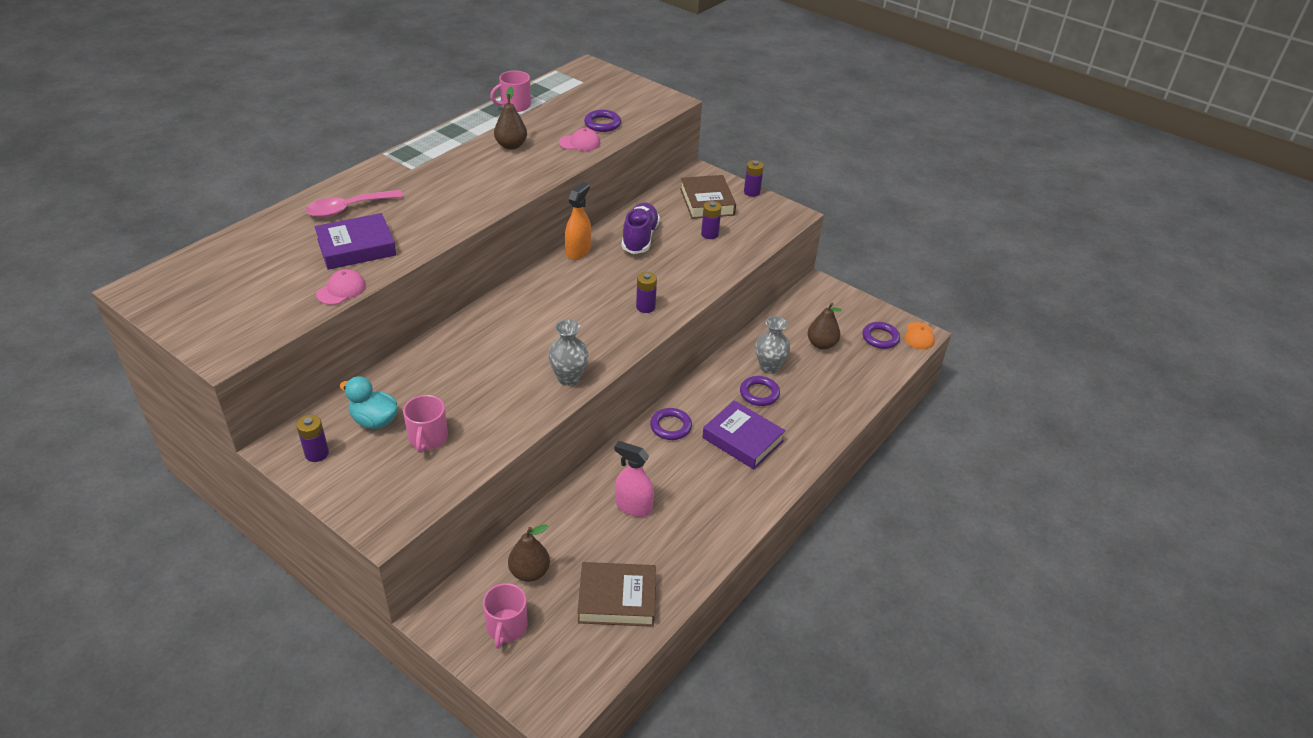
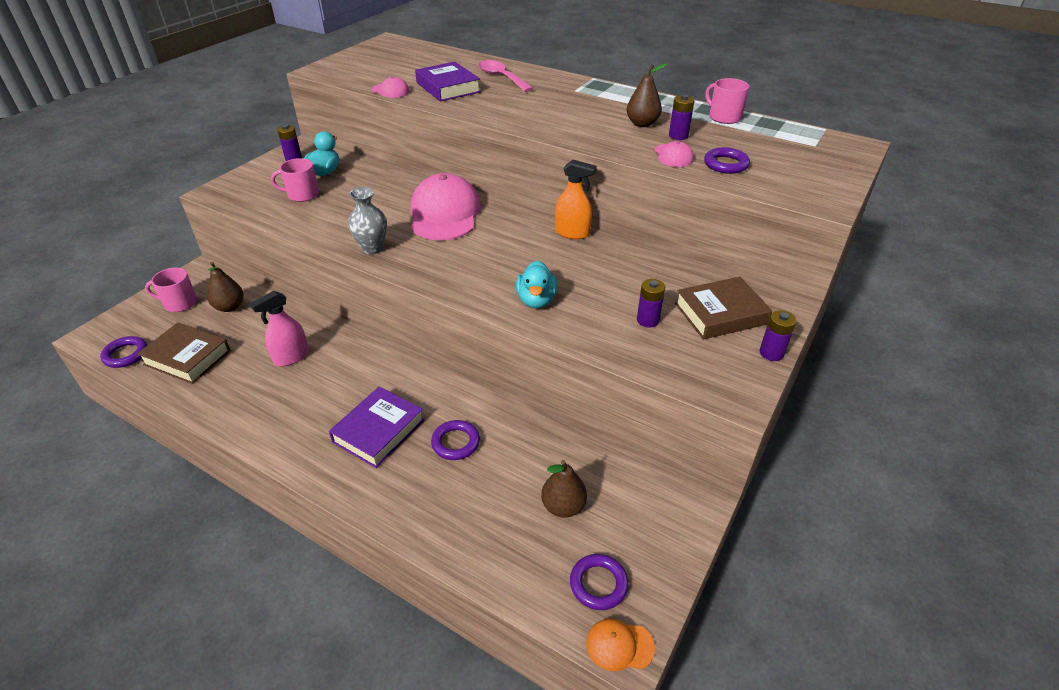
camera: 85 degrees right, 0 degrees up
(516, 326) = (444, 214): none -> pink cap
(617, 598) = (187, 357): brown book -> brown book turned 60 degrees counterclockwise
(633, 506) = (291, 357): pink spray bottle -> pink spray bottle turned 150 degrees counterclockwise
(640, 238) = (614, 269): purple shoe -> none
(645, 307) = (488, 283): purple battery -> purple battery (678, 136)
(670, 426) = (397, 373): purple ring -> purple ring (126, 355)
(675, 283) = (536, 300): none -> turquoise duck
(769, 367) = (505, 450): grey vase -> none

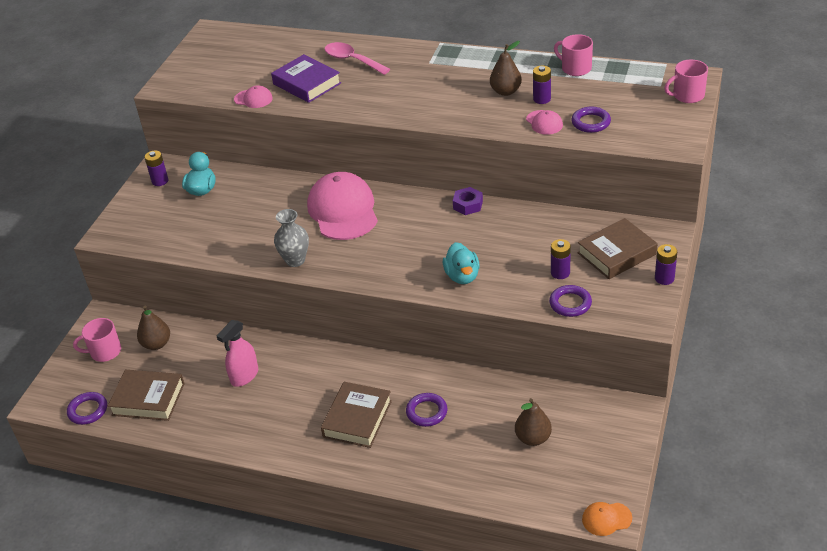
camera: 10 degrees left, 0 degrees up
(302, 194) = (195, 220): pink mug -> pink mug (687, 95)
(378, 431) = (357, 419): purple book -> brown book
(572, 233) = (468, 205): orange spray bottle -> purple nut
(598, 584) = (578, 484): purple ring -> purple ring (570, 303)

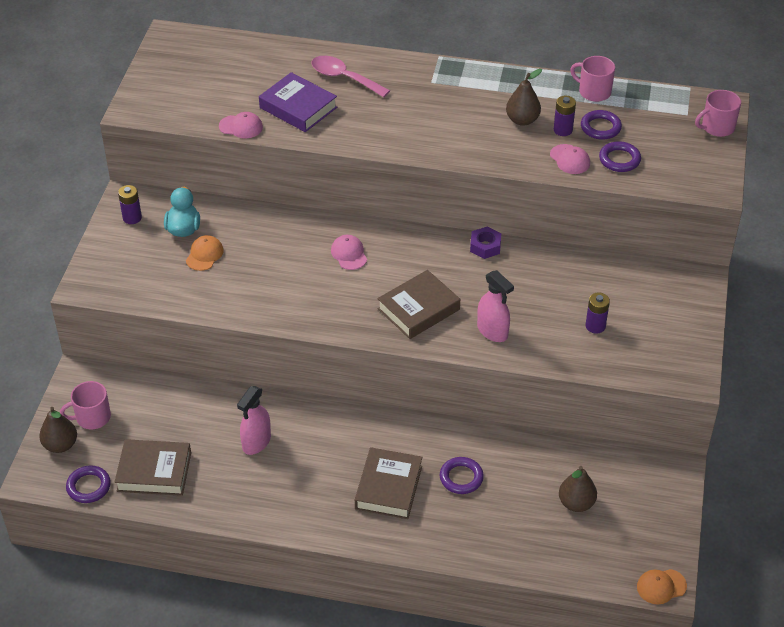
camera: 10 degrees left, 5 degrees up
(156, 344) = (150, 407): brown pear -> brown pear (60, 445)
(215, 210) = (204, 255): none -> orange cap
(295, 260) = (307, 315): grey vase -> none
(343, 210) = (349, 254): pink cap -> pink cap, size x0.44
(462, 276) = (492, 331): turquoise duck -> pink spray bottle
(570, 303) = (610, 361): purple ring -> purple ring (600, 127)
(617, 254) = (651, 303): brown book -> brown book (418, 309)
(664, 278) = (703, 331): purple battery -> none

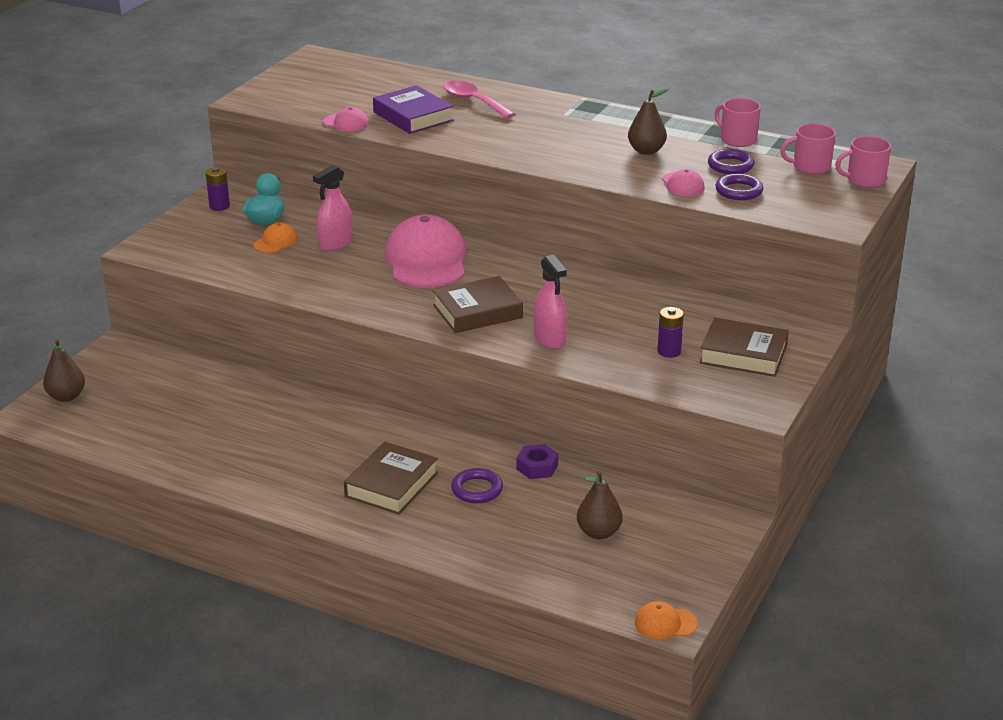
camera: 15 degrees right, 15 degrees down
(89, 486) = (75, 433): purple ring -> none
(92, 417) = (111, 380): pink mug -> pink mug (810, 167)
(154, 471) = (148, 432): brown book -> brown book (743, 354)
(256, 442) = (269, 425): pink spray bottle -> pink spray bottle (335, 244)
(349, 254) = (426, 260): pink cap -> pink cap, size x2.25
(485, 246) = (577, 274): purple nut -> purple nut (537, 467)
(563, 130) = (687, 163): purple battery -> none

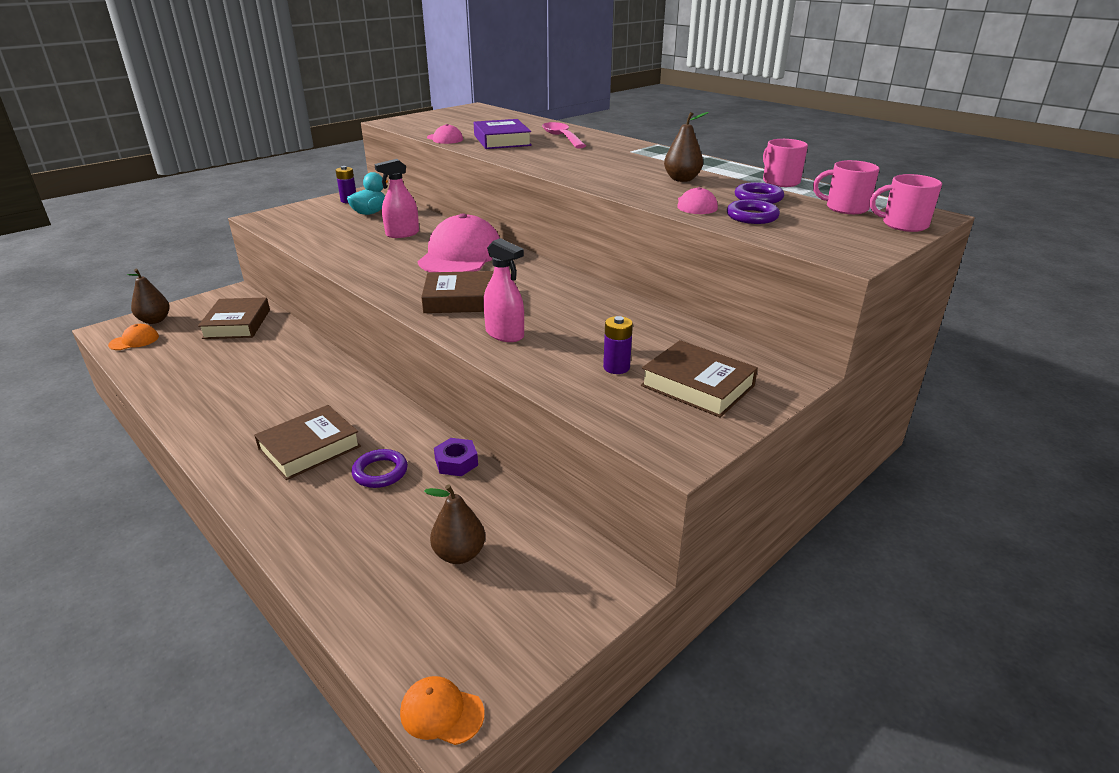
camera: 20 degrees right, 0 degrees up
(171, 381) = (237, 324): none -> brown book
(275, 242) = (359, 226): orange cap -> orange cap (134, 341)
(550, 339) = (505, 334): pink spray bottle -> pink spray bottle turned 45 degrees counterclockwise

